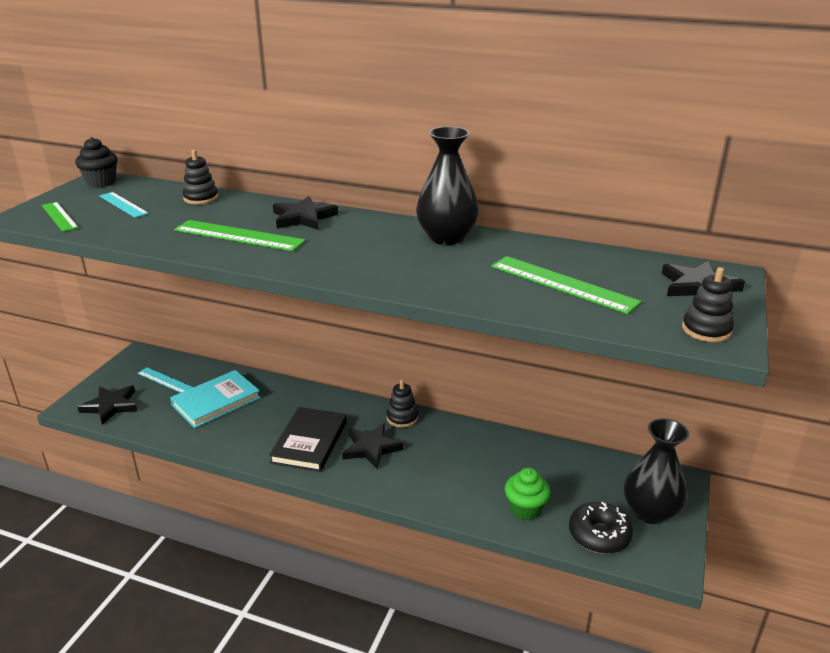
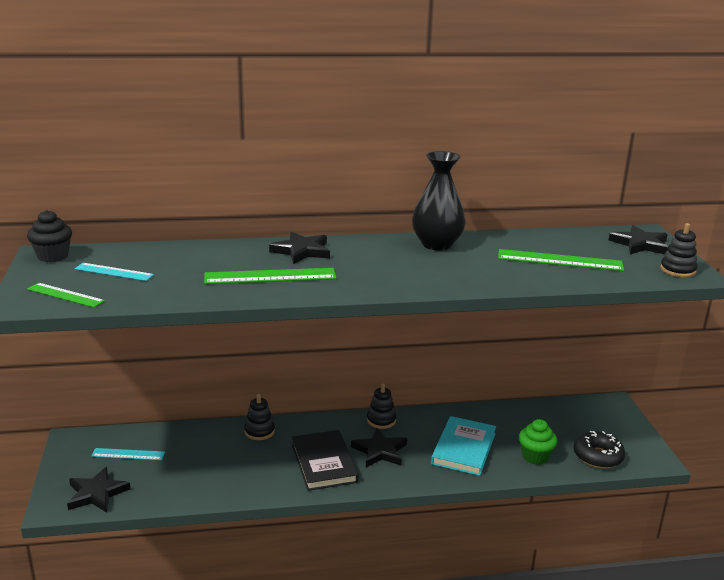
camera: 30 degrees left, 5 degrees down
(201, 198) = (182, 252): black stacking toy -> black stacking toy (259, 431)
(216, 401) = (202, 457): turquoise book -> turquoise book (464, 448)
(650, 512) = (614, 430): black vase -> none

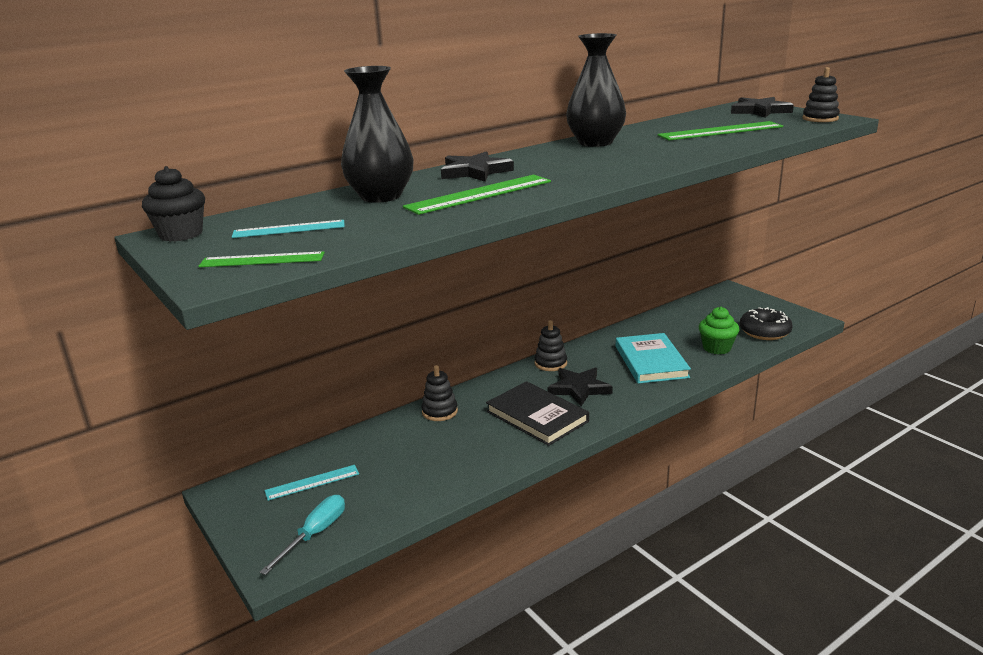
camera: 25 degrees left, 0 degrees up
(96, 493) = (315, 534): black star -> turquoise screwdriver
(207, 258) = (381, 196): none -> black vase

